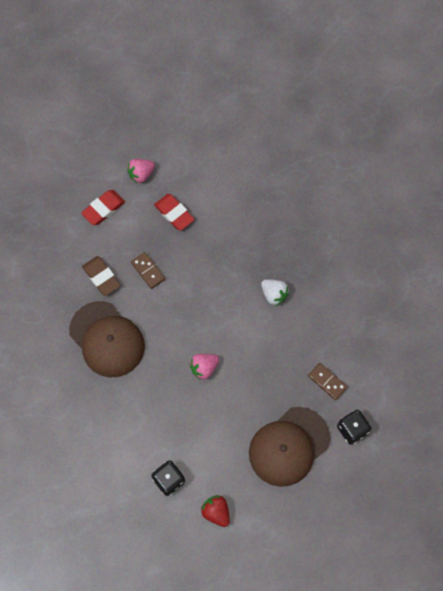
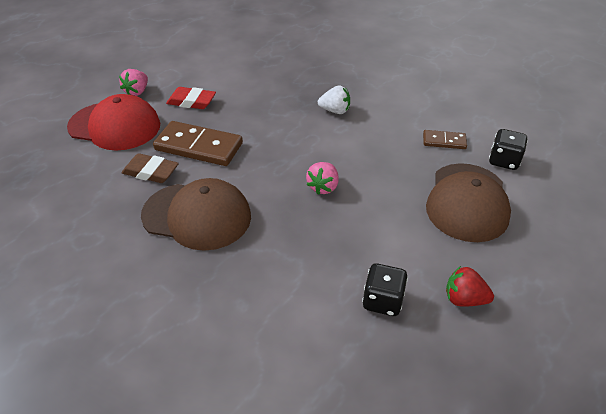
camera: 35 degrees left, 25 degrees down
(103, 209) = (115, 126): red eraser -> red cap
(148, 271) = (198, 147): brown domino -> brown domino, size x1.90

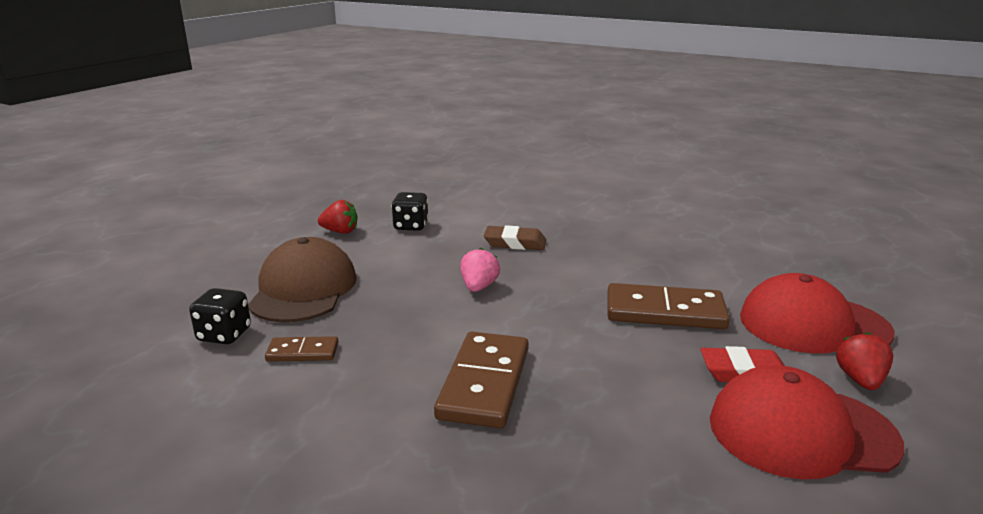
camera: 170 degrees right, 20 degrees down
(137, 92) = (860, 380): pink strawberry -> red strawberry
(151, 172) = (695, 282): brown eraser -> brown eraser (515, 243)
(196, 74) = (801, 431): none -> red cap
(197, 216) = (606, 255): brown cap -> none
(335, 111) = (484, 383): white strawberry -> brown domino

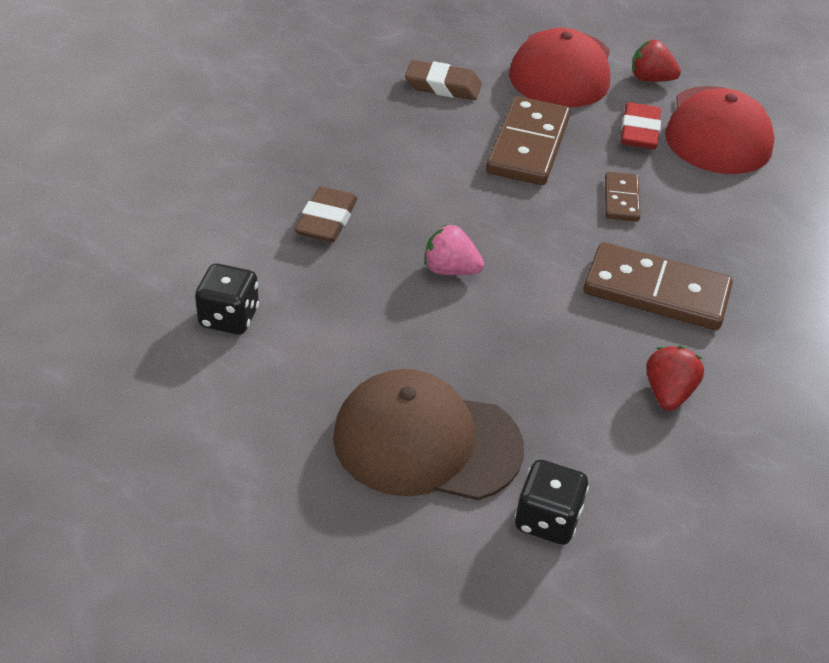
camera: 85 degrees left, 20 degrees up
(302, 352) = (594, 435): brown domino -> brown domino (621, 199)
(340, 232) = (223, 403): red strawberry -> red strawberry (668, 393)
(719, 270) = (443, 86): none -> brown eraser

